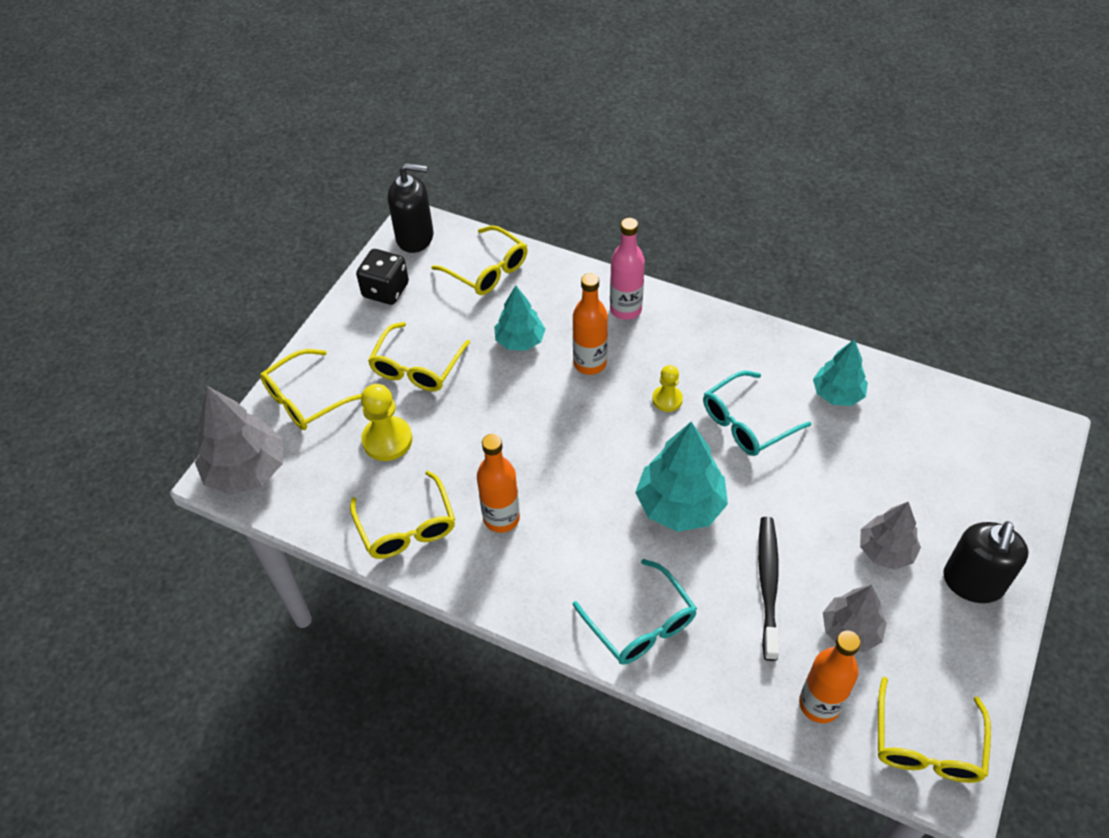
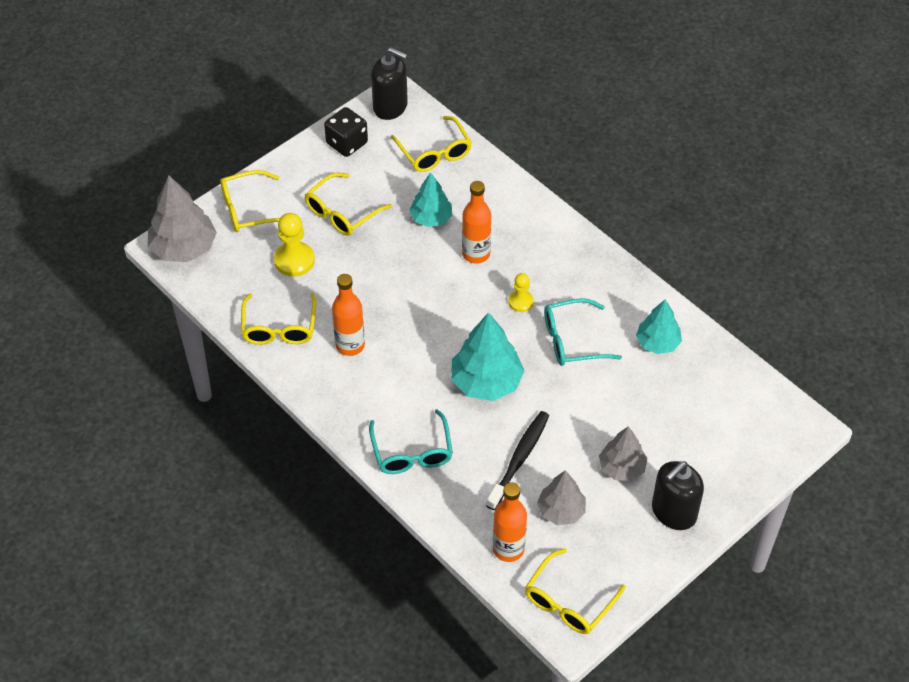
camera: 20 degrees right, 0 degrees up
(625, 309) = (527, 221): pink bottle -> none

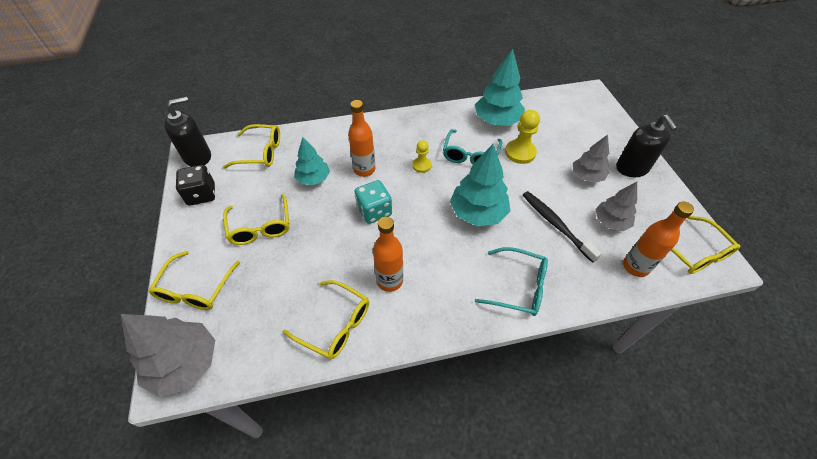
camera: 60 degrees left, 0 degrees up
(294, 260) = (276, 280): yellow pawn -> yellow pawn (520, 152)
(424, 292) = (374, 211): none -> turquoise dice
(657, 343) = (497, 121): turquoise tree -> turquoise tree, size x1.57

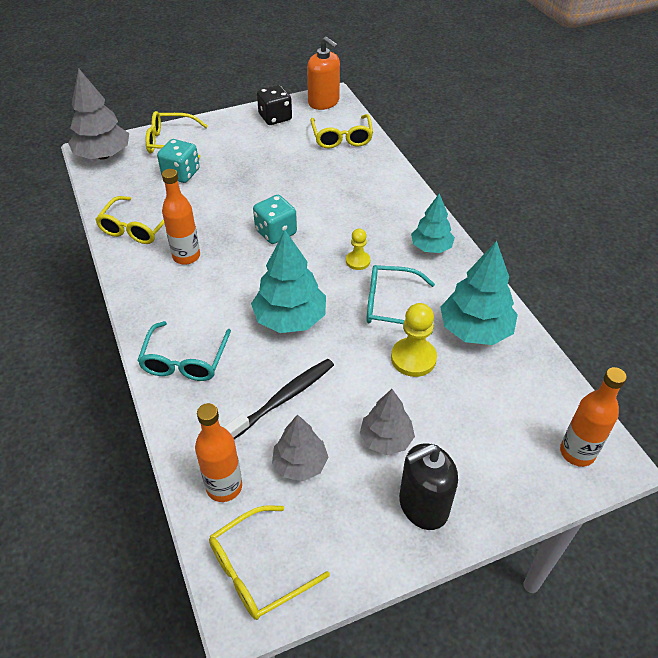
camera: 80 degrees right, 5 degrees down
(198, 157) = (324, 102): black soap dispenser -> orange soap dispenser
(259, 281) = (181, 173): none -> turquoise dice
(260, 227) = (242, 160): yellow glasses -> none
(313, 179) = (313, 181): turquoise tree -> turquoise tree (431, 247)
(364, 170) = (337, 215): orange bottle -> orange bottle (577, 452)

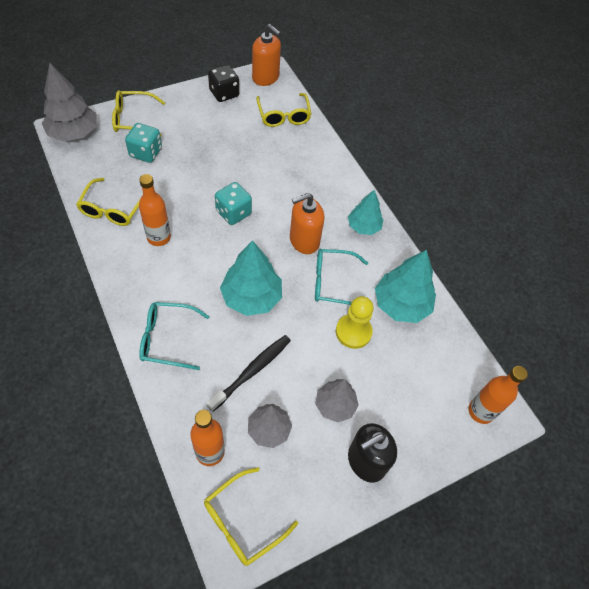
camera: 10 degrees left, 10 degrees up
(185, 361) = (167, 339): turquoise glasses -> turquoise glasses turned 90 degrees clockwise
(358, 261) = (304, 241): yellow pawn -> orange soap dispenser

